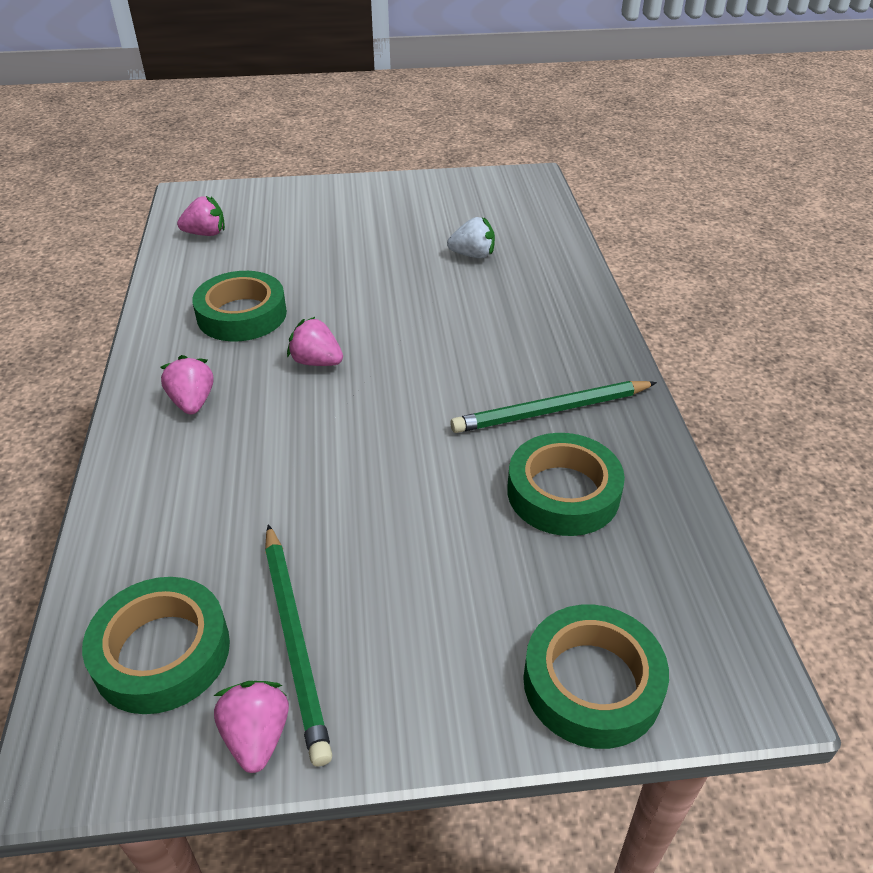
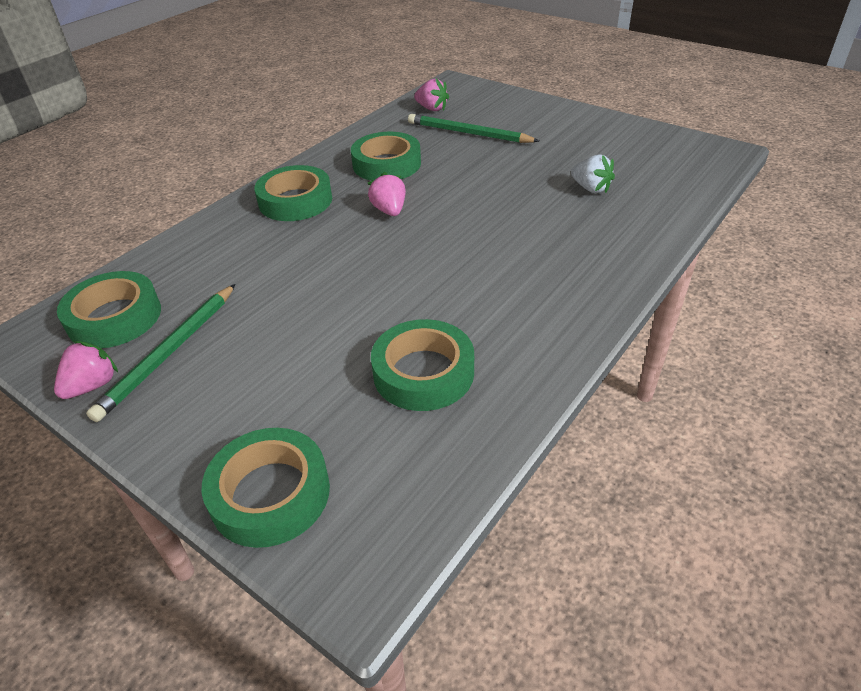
camera: 45 degrees right, 0 degrees up
(192, 402) = (295, 201): pink strawberry -> green tape
(551, 411) = (494, 318): green pencil -> green pencil (468, 133)

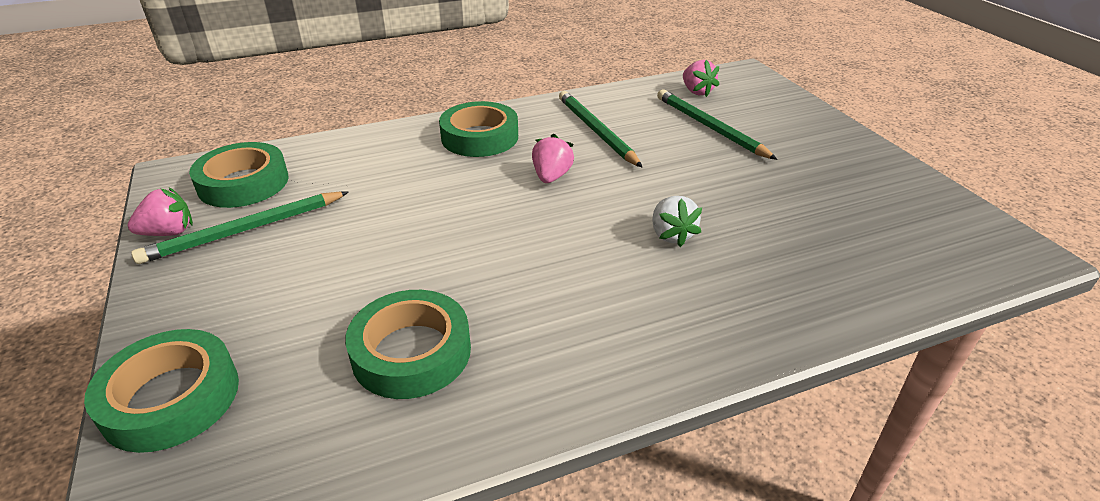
camera: 30 degrees right, 5 degrees down
(386, 164) = (596, 131): green tape -> green pencil
(591, 188) = (790, 232): white strawberry -> white strawberry (671, 235)

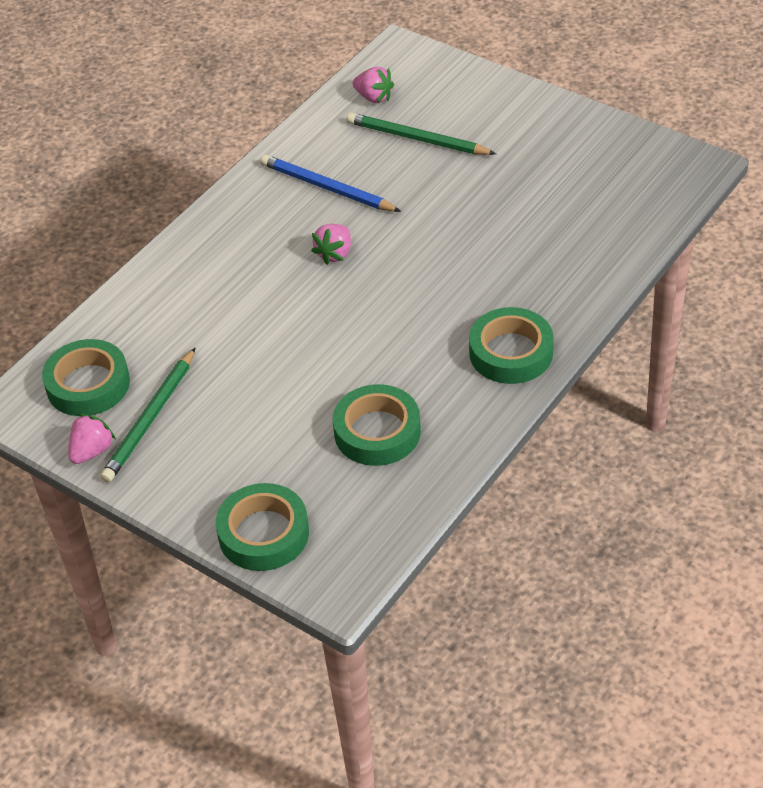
camera: 30 degrees left, 10 degrees up
(479, 137) = (234, 242): green tape -> green tape (511, 352)
(551, 176) = (335, 254): pink strawberry -> pink strawberry turned 135 degrees counterclockwise
(596, 131) = (327, 188): green pencil -> blue pencil
(671, 235) = (467, 263): white strawberry -> none

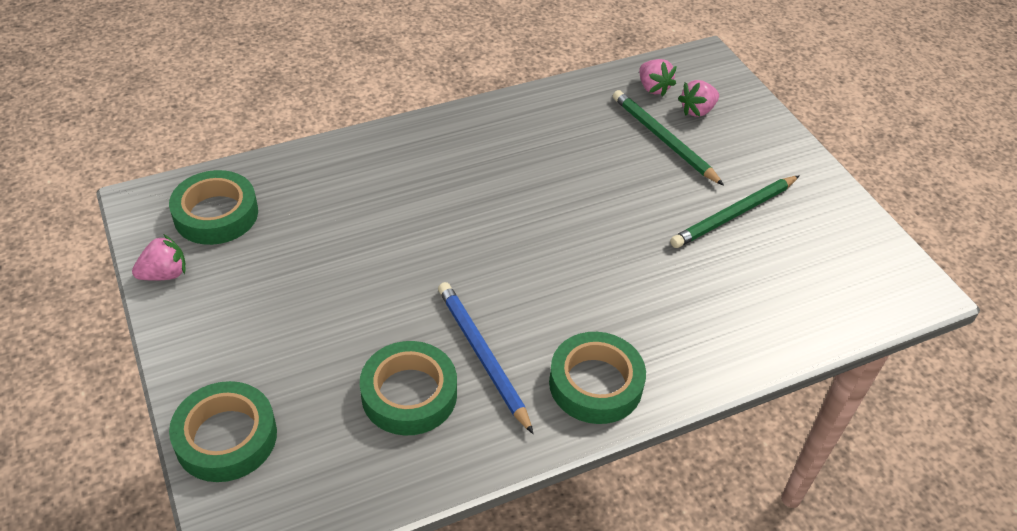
camera: 25 degrees right, 0 degrees up
(150, 419) = (235, 271): green pencil -> green pencil (734, 214)
(327, 188) = (551, 145): blue pencil -> blue pencil (482, 356)
(335, 254) = (510, 205): pink strawberry -> pink strawberry (697, 110)

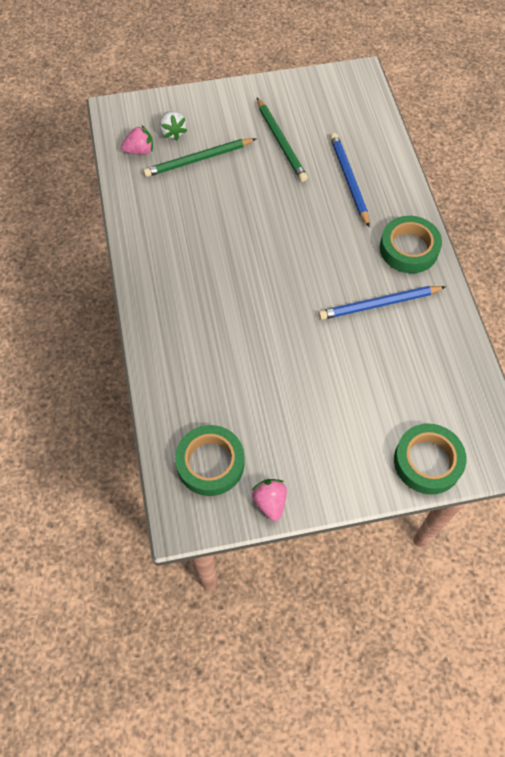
camera: 75 degrees left, 15 degrees up
(409, 394) = (405, 350): green tape -> none
(697, 110) = (172, 132): pink strawberry -> white strawberry
(699, 297) = (348, 180): none -> blue pencil

